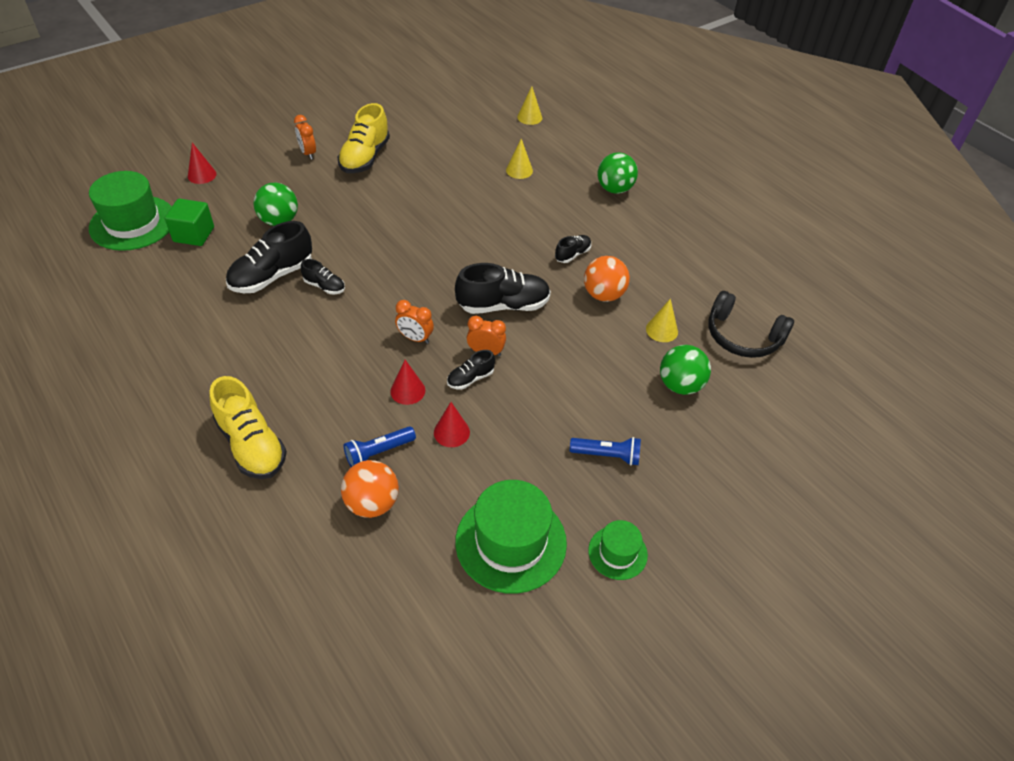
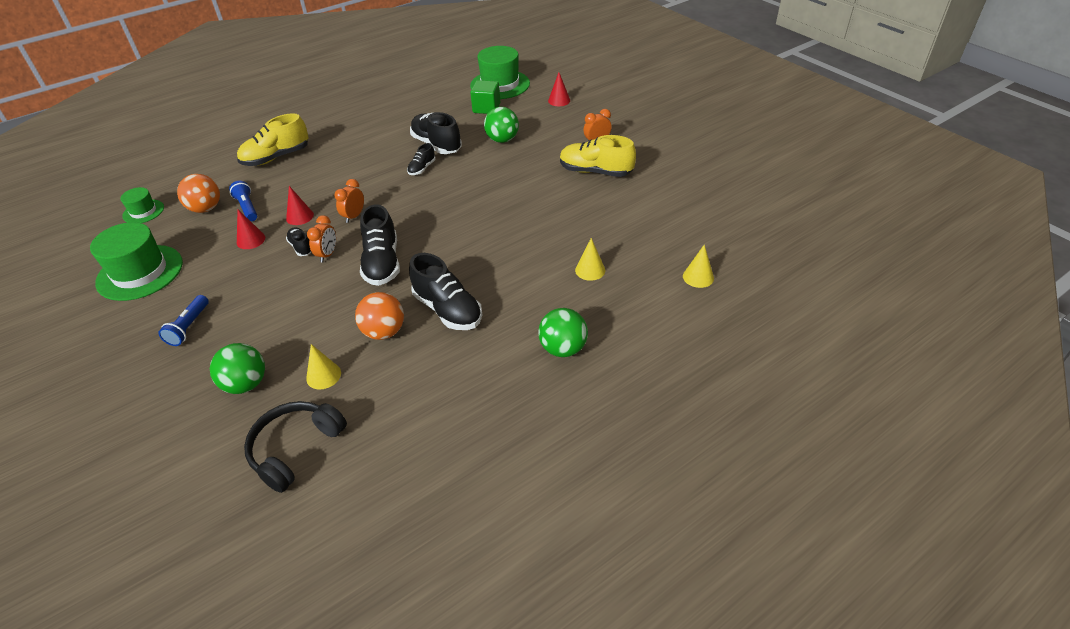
camera: 95 degrees right, 5 degrees down
(572, 254) = (448, 310): black shoe -> black shoe, size x1.92
(617, 552) = (97, 329): green hat -> green hat (143, 211)

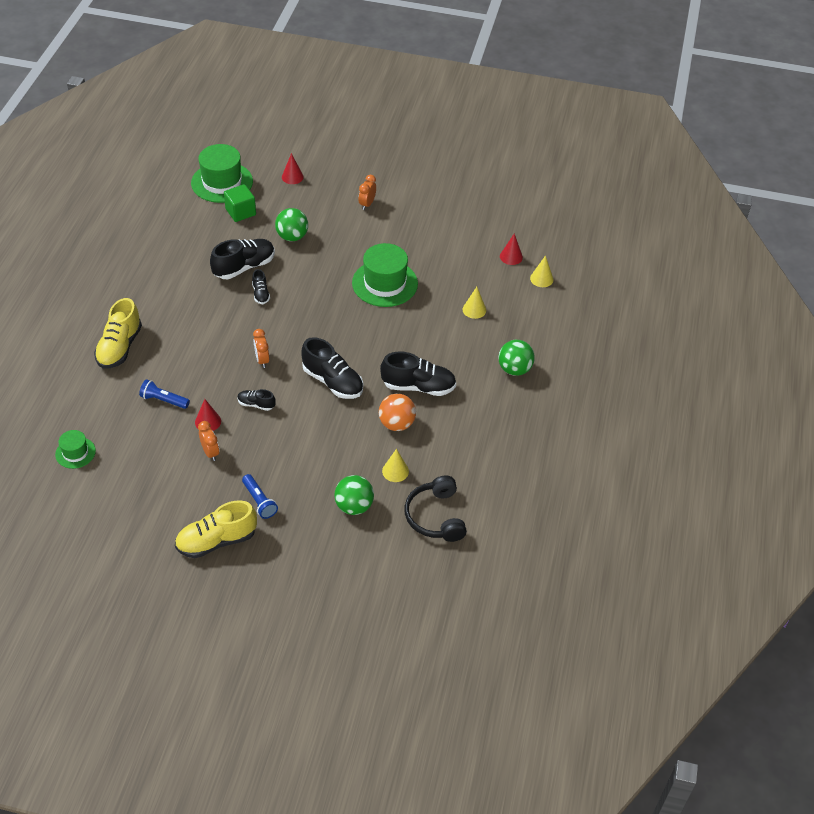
camera: 45 degrees left, 5 degrees up
(140, 272) = (157, 493): green hat -> green hat (385, 283)
(206, 209) = (128, 420): orange ball -> none
(299, 216) = (219, 383): red cone -> red cone (511, 256)
(327, 254) = (284, 398): orange clock -> orange clock (210, 452)
(436, 145) = (244, 267): black shoe -> black shoe turned 135 degrees clockwise
(595, 171) = (394, 231): yellow shoe -> yellow shoe (216, 541)

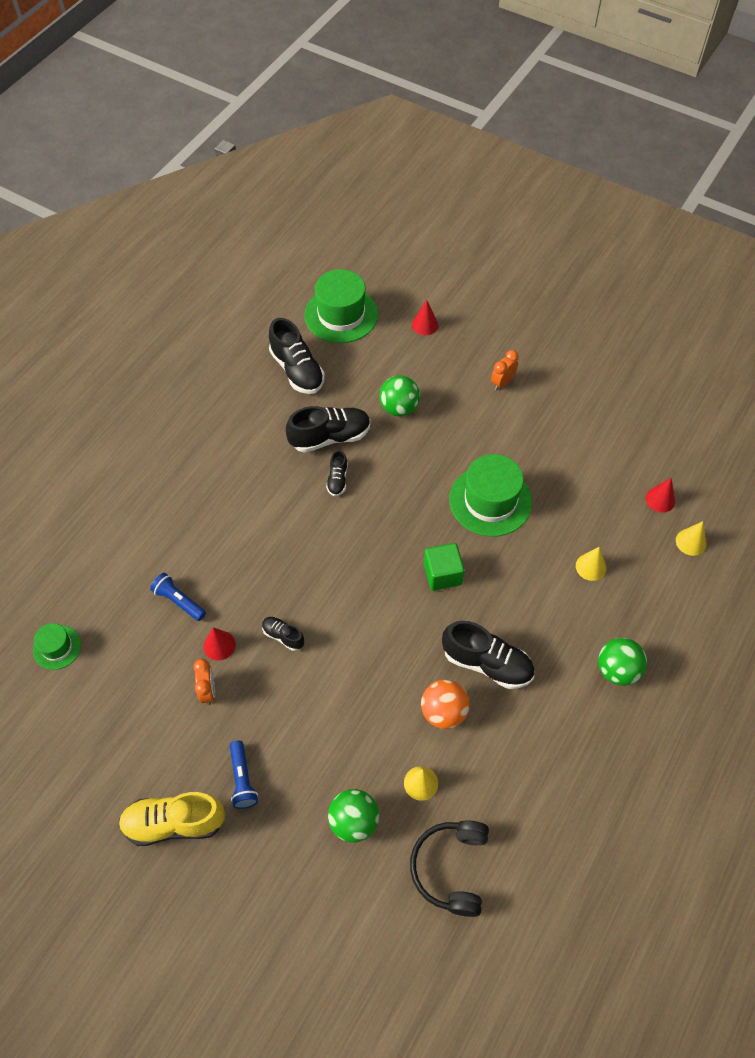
camera: 20 degrees right, 10 degrees up
(119, 347) = (154, 514): yellow shoe -> none
(240, 212) = (350, 360): green cube -> green cube (442, 574)
(262, 360) = (310, 574): orange clock -> none
(333, 382) = (384, 628): black shoe -> black shoe (297, 370)

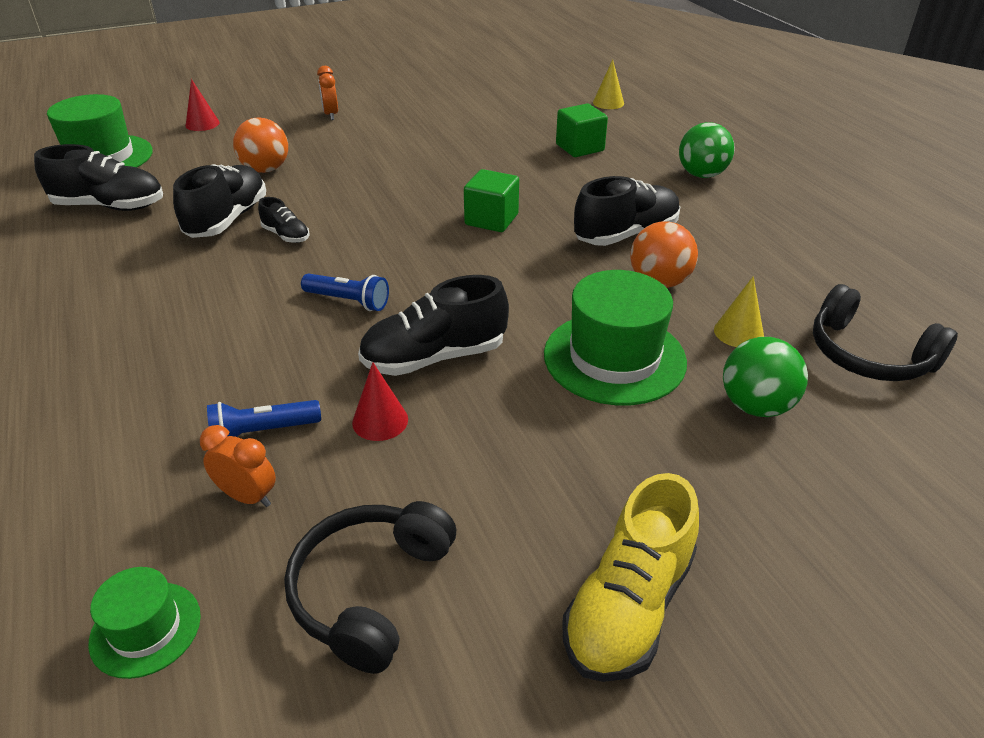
camera: 55 degrees left, 20 degrees down
(121, 714) = (370, 590): none -> black headphones
(208, 691) = (438, 463): orange clock -> orange clock (247, 496)
(242, 779) = (613, 488): blue flashlight -> blue flashlight (348, 301)
(283, 636) = (434, 357): black shoe -> black shoe, size x1.92
(399, 408) = (265, 169): green ball -> orange ball
(490, 500) = (444, 165): green hat -> green hat (614, 358)
(591, 567) = (579, 148): yellow cone -> green cube
(660, 499) = (552, 99): red cone -> none

